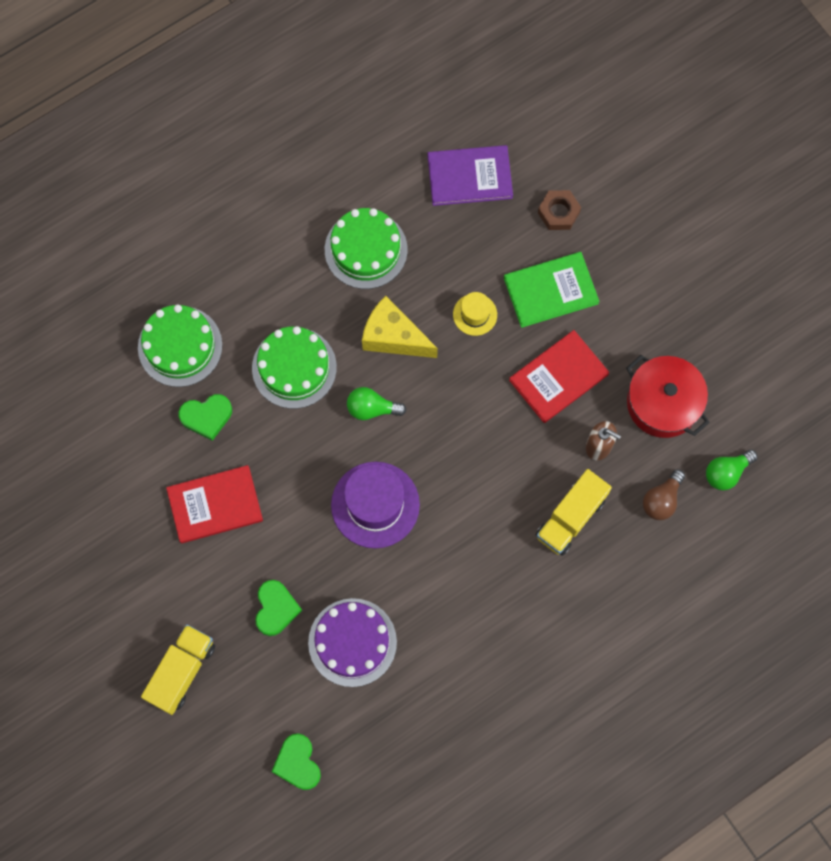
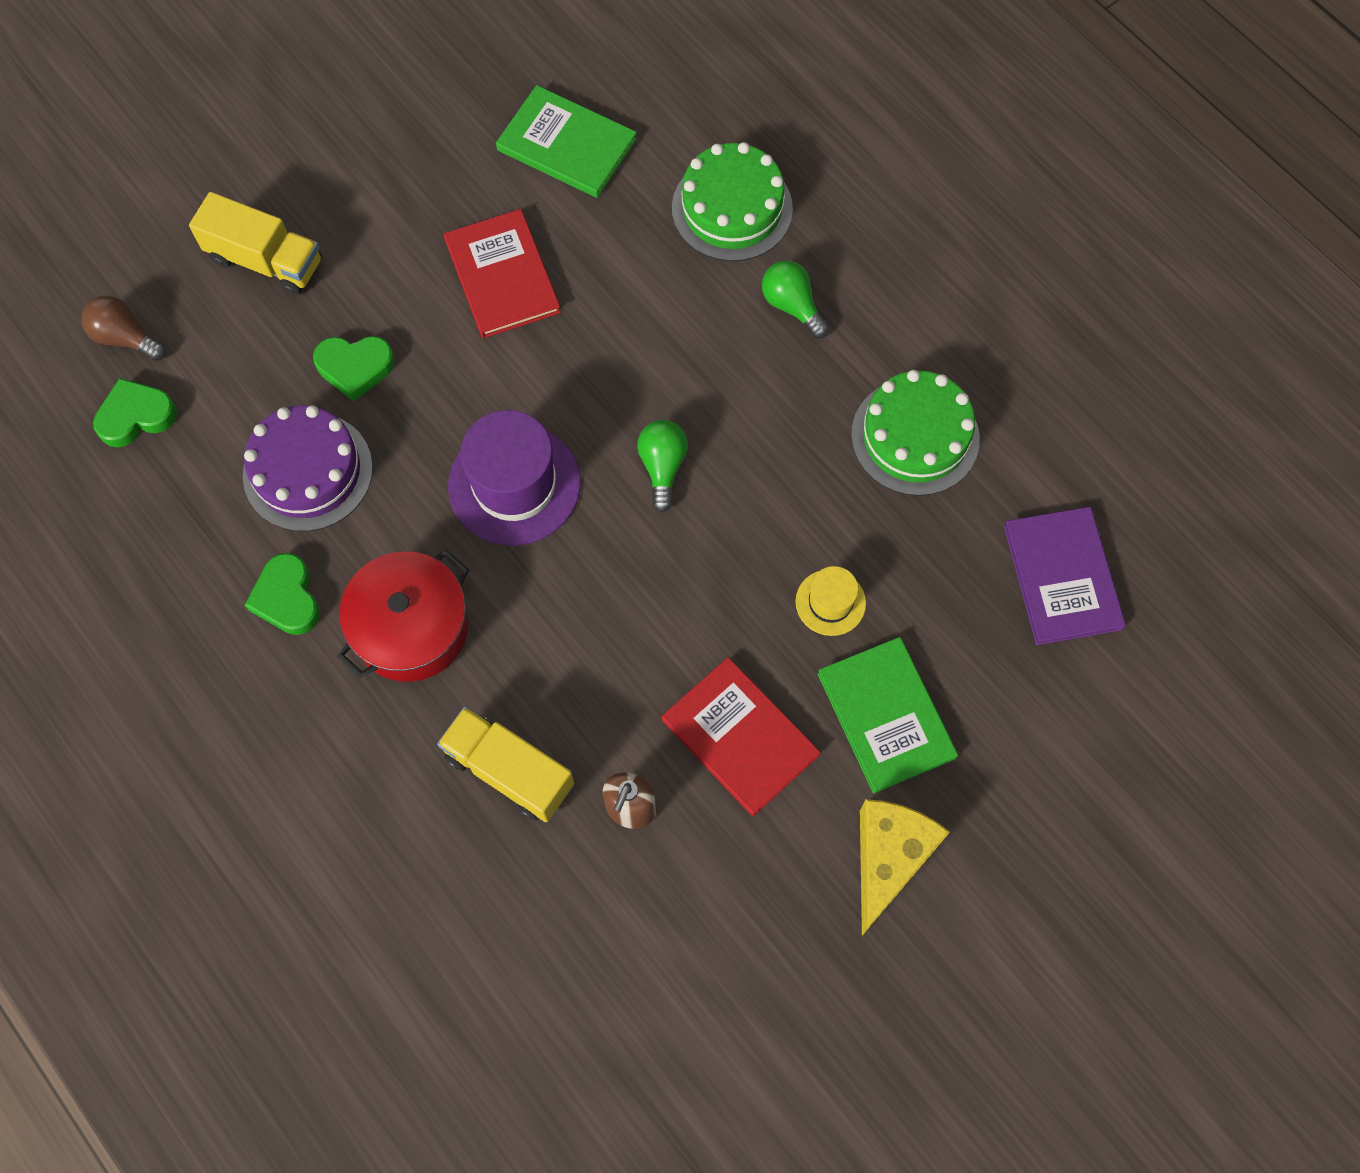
camera: 85 degrees right, 5 degrees down
(112, 454) = (566, 145): none -> green book
(206, 417) = (630, 252): green heart -> green heart (287, 598)
(294, 368) = (715, 357): green cake -> none
(393, 337) = (779, 487): yellow cheese -> yellow cheese (889, 859)
(558, 212) = (1024, 719): brown nut -> none
(661, 500) = (546, 915): brown light bulb -> brown light bulb (125, 337)
(663, 403) = (713, 909): red pot -> red pot (411, 627)
(726, 473) = (600, 1024): green light bulb -> green light bulb (792, 305)

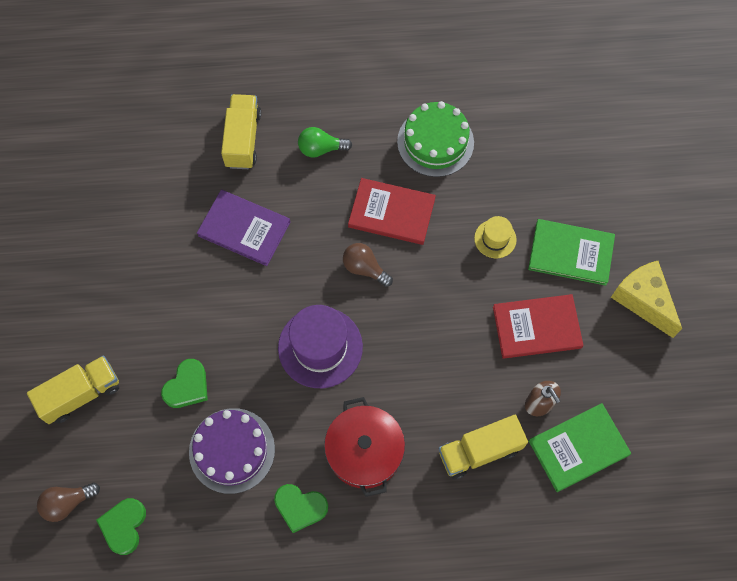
camera: 55 degrees left, 0 degrees up
(502, 276) = (192, 276): red book -> red book (391, 213)
(566, 145) = (138, 193): green book -> green book (578, 448)
(662, 467) = (364, 268): green light bulb -> brown light bulb
(732, 208) = (243, 139): green cake -> yellow truck
(1062, 577) = (554, 129): purple book -> purple book (244, 228)

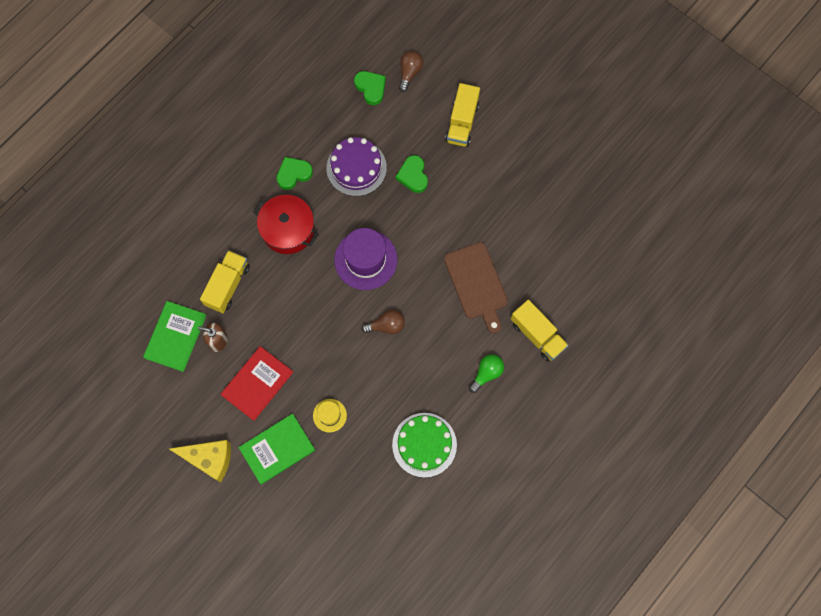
camera: 135 degrees right, 5 degrees up
(244, 228) = (477, 284): purple book -> brown cutting board
(391, 213) = (405, 373): red book -> none

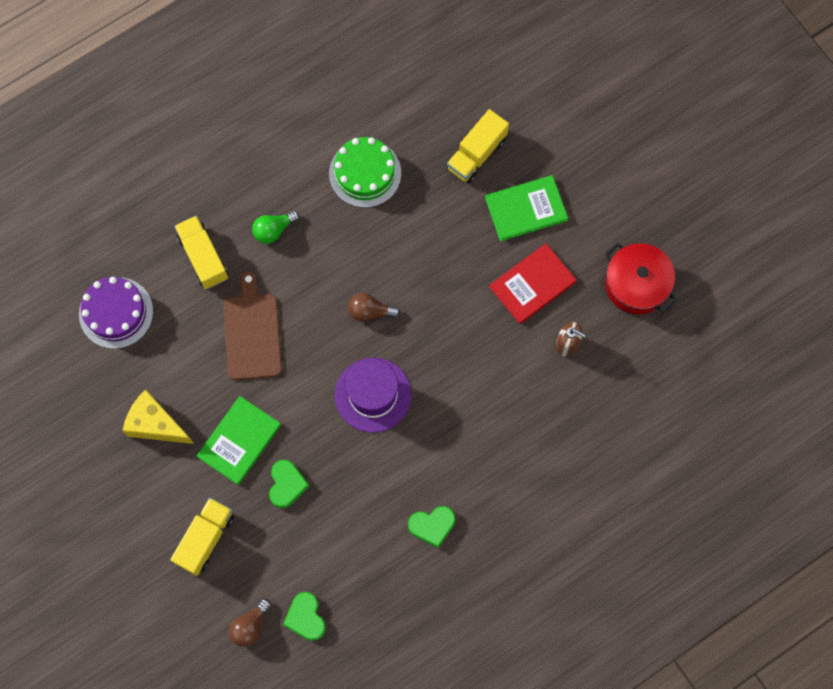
camera: 165 degrees left, 0 degrees up
(175, 336) = (615, 361): green book -> green book (239, 441)
(209, 459) = (602, 217): yellow cheese -> yellow cheese (156, 424)
(227, 285) = (543, 406): yellow truck -> yellow truck (476, 154)
(288, 229) = (456, 456): red pot -> red pot (636, 284)
(329, 415) = (460, 230): yellow hat -> none
(356, 168) = (353, 513): purple cake -> purple cake (116, 313)

